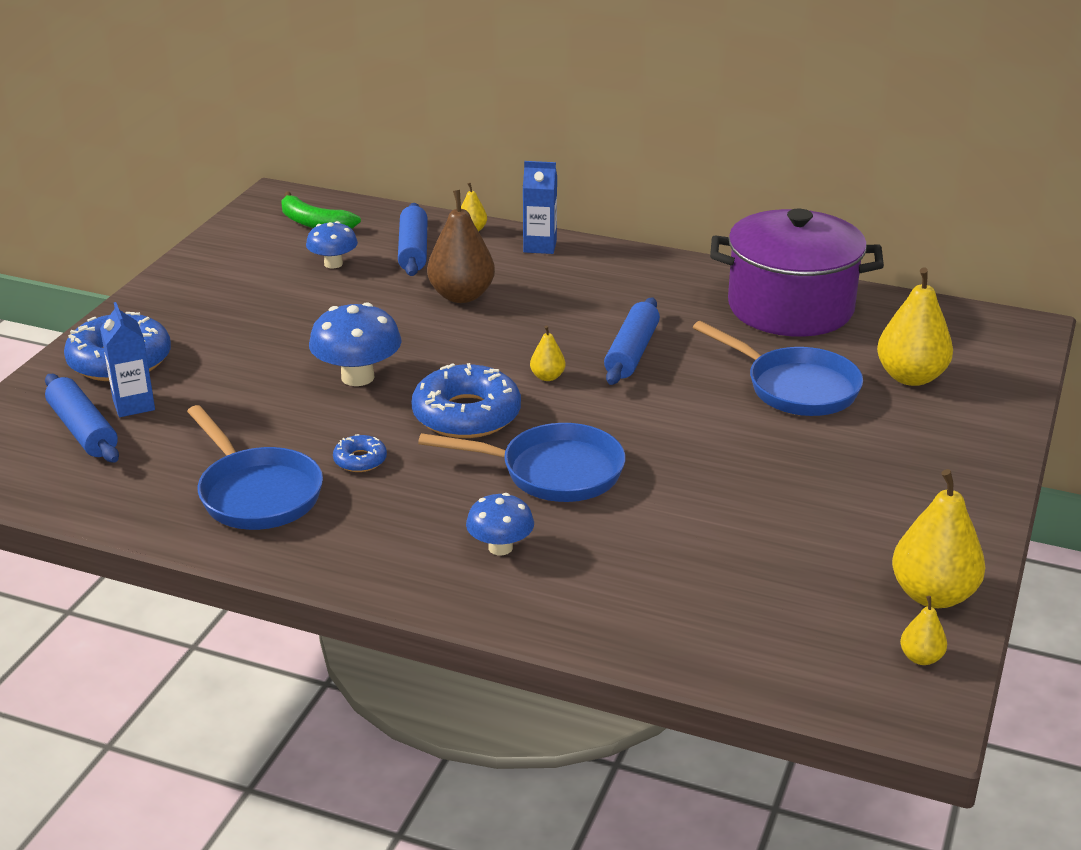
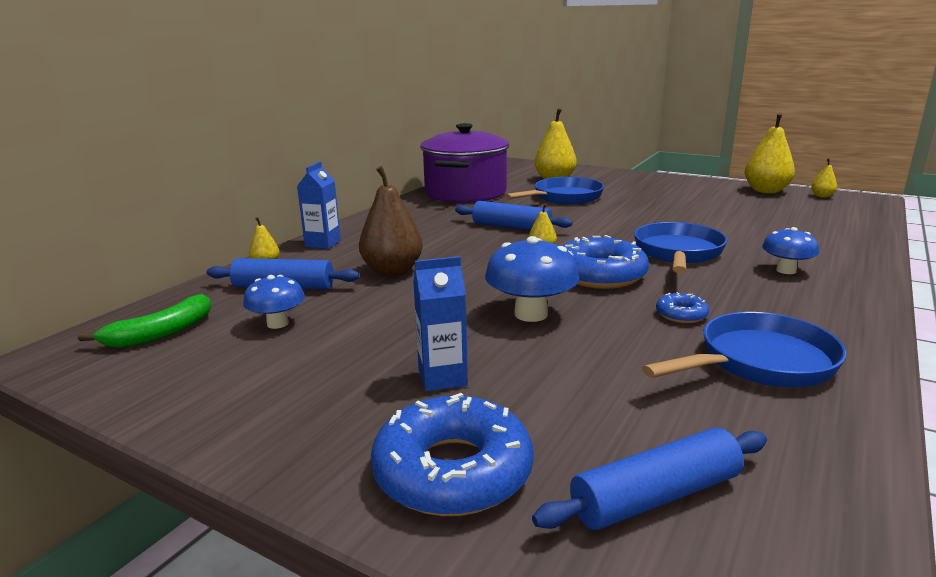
camera: 80 degrees left, 10 degrees down
(134, 405) = (582, 452): blue carton -> blue carton (442, 378)

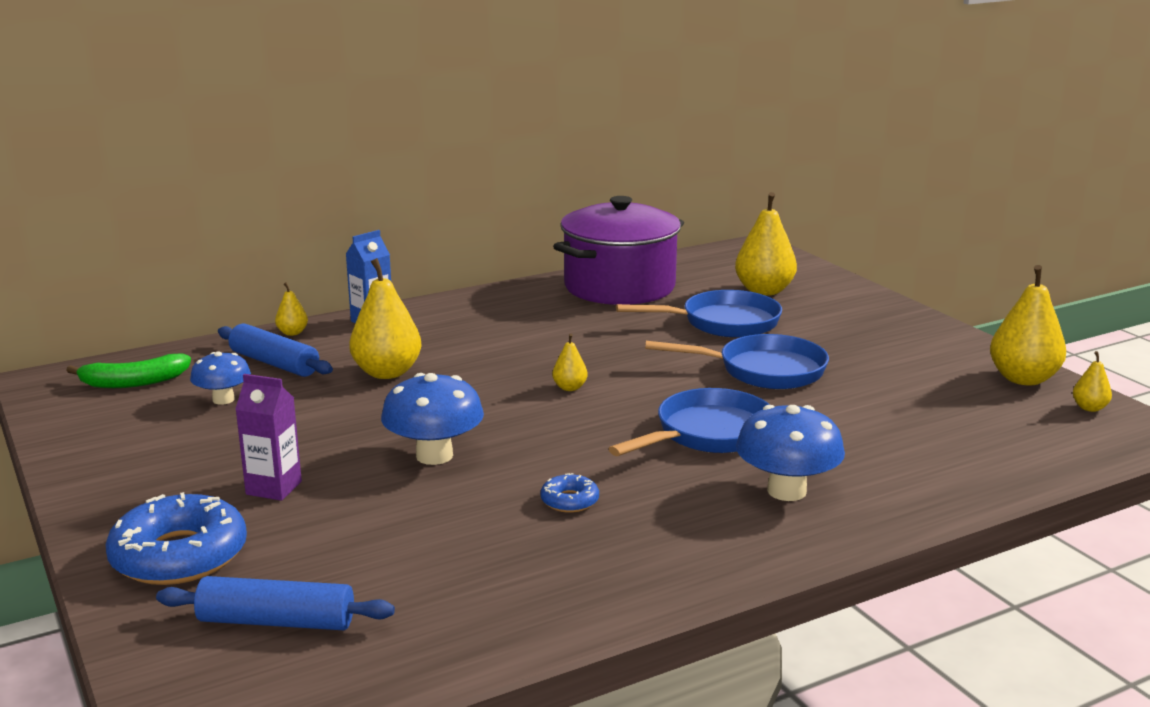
camera: 30 degrees right, 0 degrees up
(392, 271) = (387, 372): brown pear -> yellow pear
(442, 378) = (274, 488): blue carton -> purple carton
(511, 227) = (588, 350): blue rolling pin -> none
(599, 275) = (572, 435): blue donut -> none
(759, 362) = (548, 566): blue pan -> blue pan (763, 371)
(786, 270) = (786, 491): blue mushroom -> blue mushroom, size x1.58

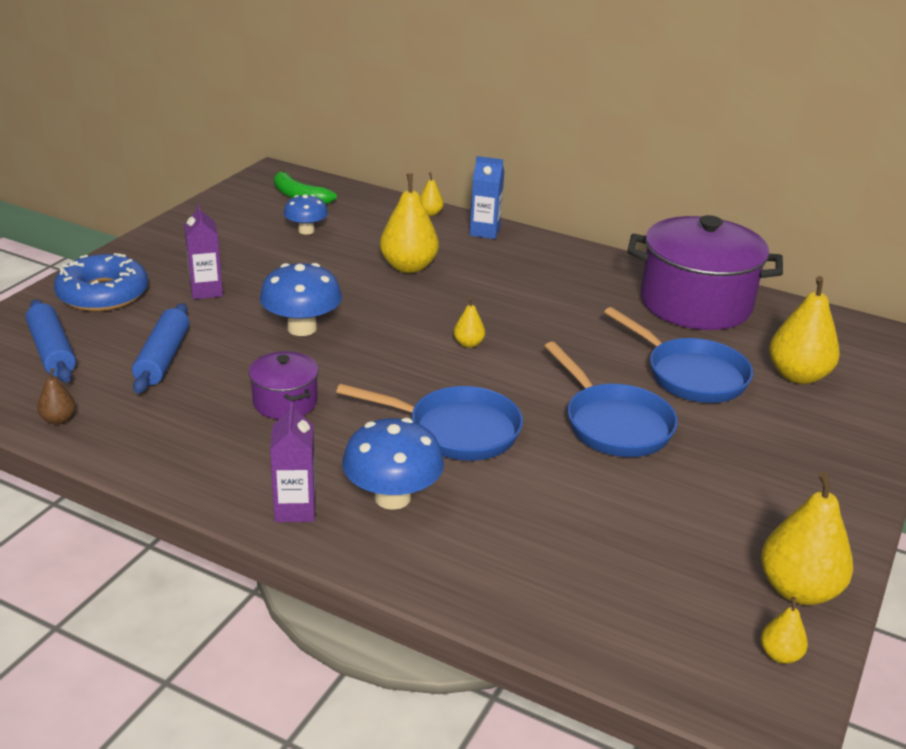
camera: 55 degrees right, 10 degrees up
(274, 363) = (376, 226): blue rolling pin -> blue rolling pin (163, 358)
(449, 648) = (59, 419): none -> brown pear
(569, 501) = (285, 402): blue donut -> purple pot
(765, 543) = (295, 509): none -> purple carton

